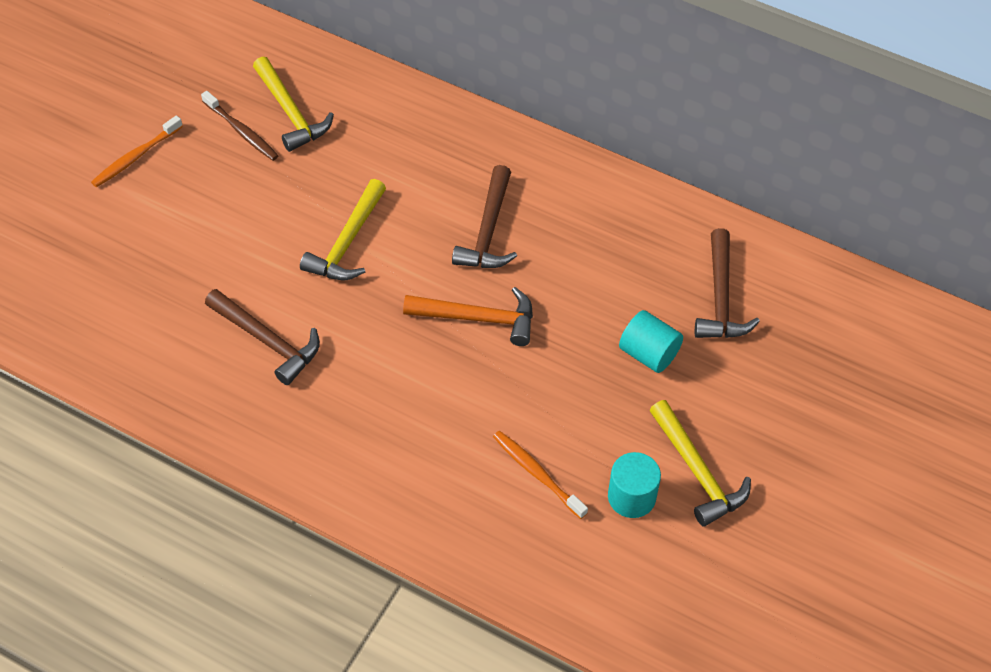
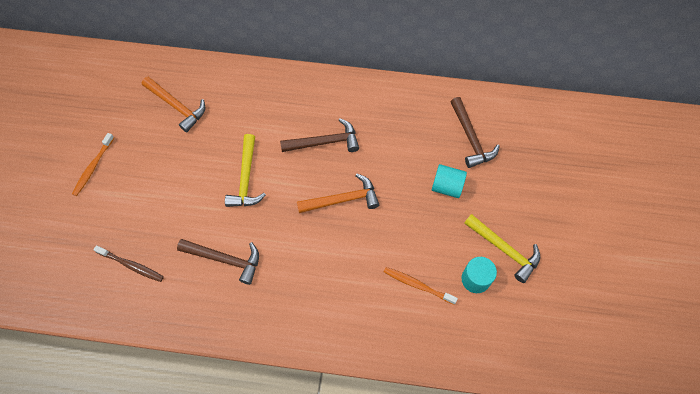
camera: 20 degrees left, 10 degrees up
(241, 131) = (152, 128): brown toothbrush -> brown toothbrush (131, 265)
(290, 113) = (177, 106): yellow hammer -> orange hammer
(488, 231) = (324, 142): brown hammer -> brown hammer turned 90 degrees counterclockwise

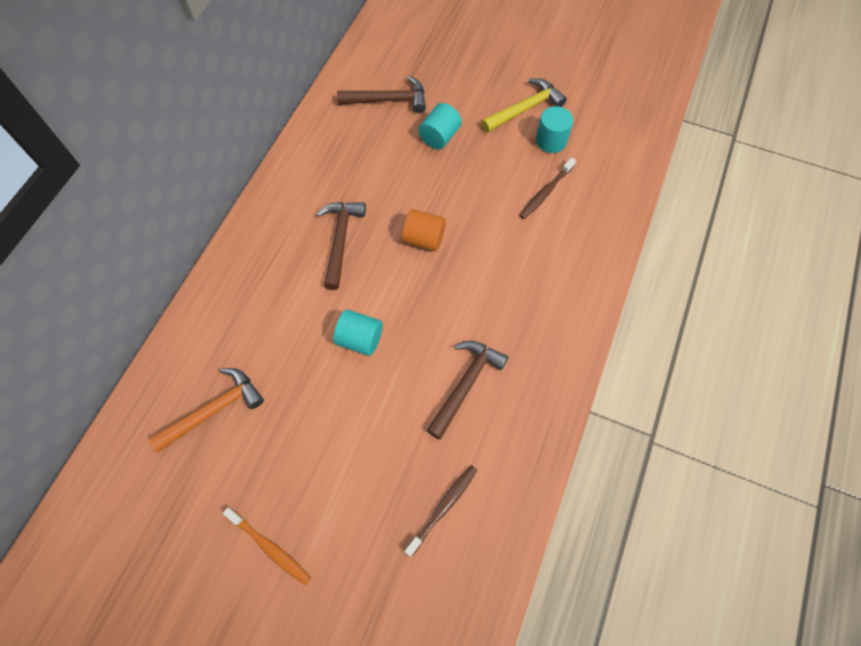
camera: 75 degrees left, 0 degrees up
(246, 178) = (360, 339): yellow hammer -> turquoise cylinder
(342, 200) = (424, 239): orange hammer -> orange cylinder
(417, 285) = (545, 192): orange toothbrush -> brown toothbrush

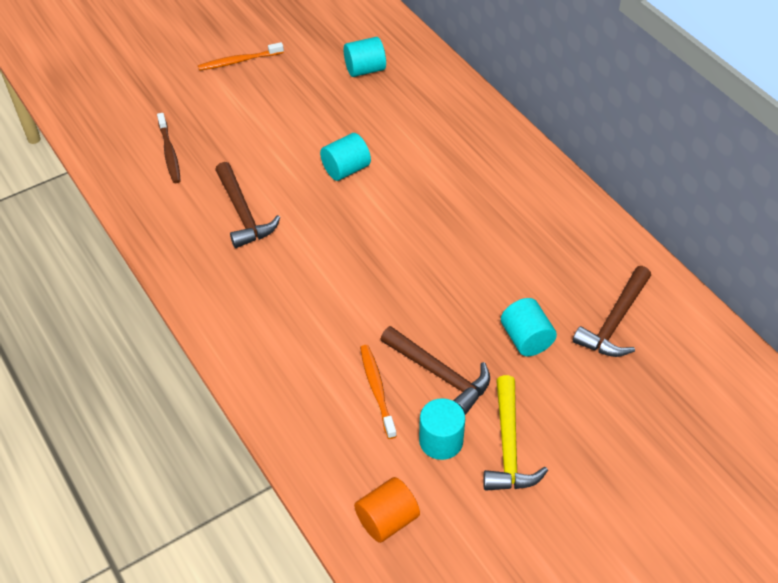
camera: 125 degrees right, 15 degrees down
(214, 410) = (365, 70): orange hammer -> turquoise cylinder
(340, 240) = (456, 200): brown hammer -> brown hammer (439, 374)
(424, 239) = (407, 259): orange cylinder -> orange cylinder (387, 520)
(545, 192) = (377, 390): brown toothbrush -> orange toothbrush

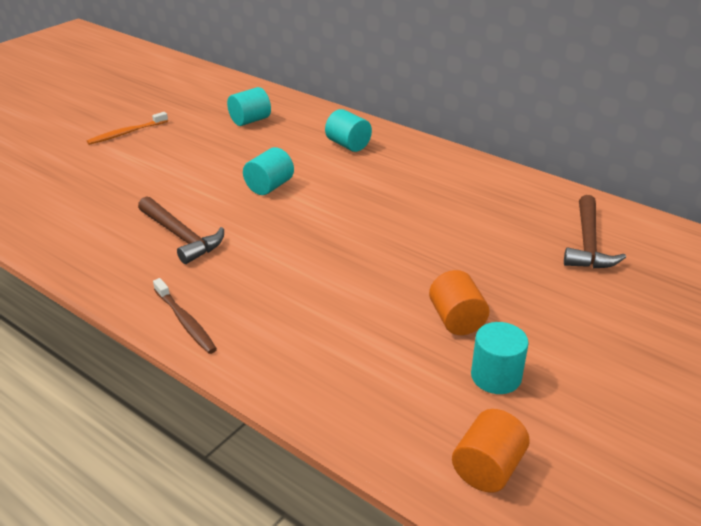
camera: 20 degrees left, 15 degrees down
(169, 153) = (81, 206): brown toothbrush -> brown toothbrush (185, 321)
(377, 390) = (401, 348): orange toothbrush -> none
(439, 374) = (456, 320): brown hammer -> orange cylinder
(508, 446) = (566, 363): yellow hammer -> none
(526, 339) = (519, 273): turquoise cylinder -> turquoise cylinder (348, 145)

